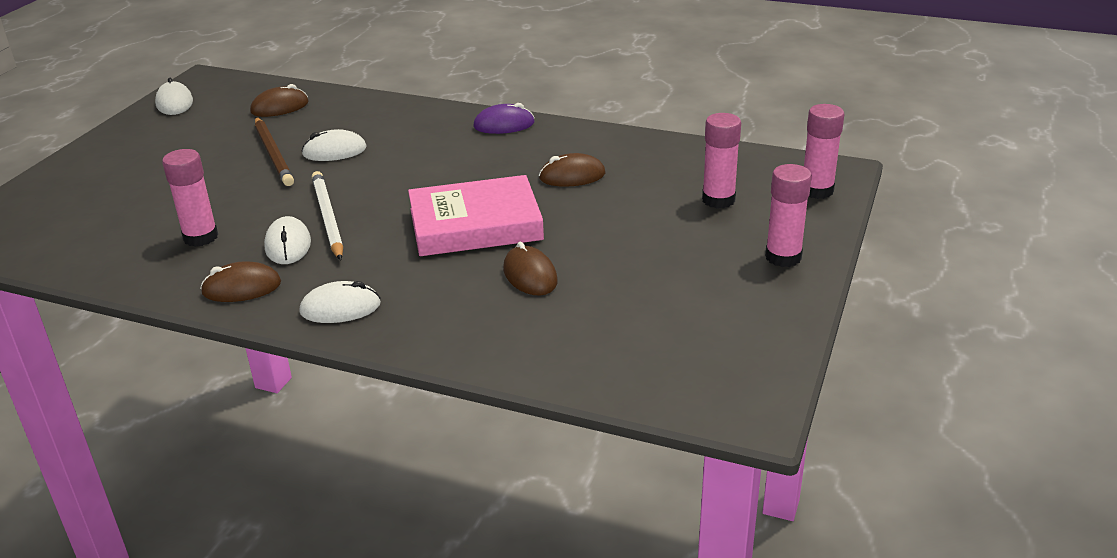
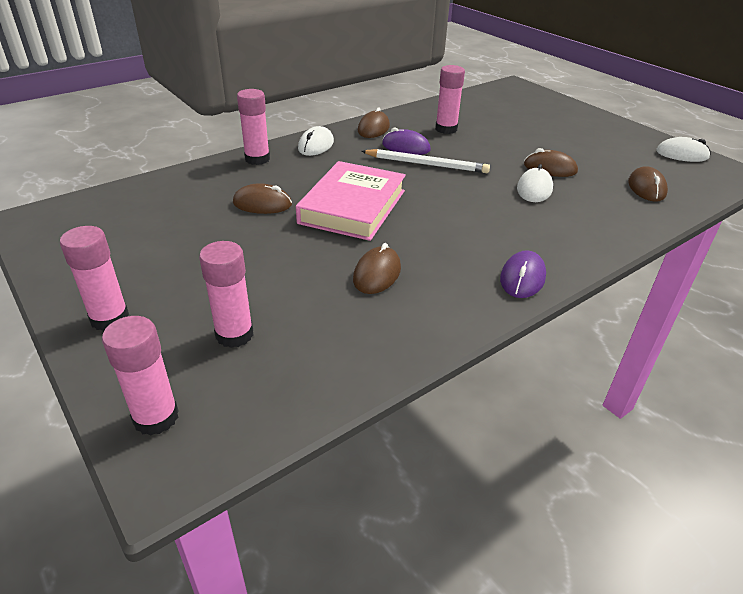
camera: 120 degrees right, 5 degrees up
(273, 154) = (550, 168): brown pencil -> brown mouse
(288, 245) = (406, 147): white mouse -> purple mouse
(426, 332) = (257, 159): none -> pink glue stick

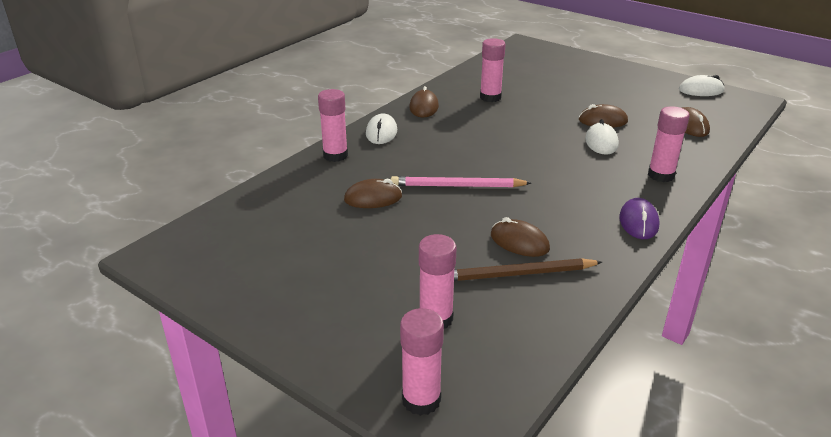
camera: 15 degrees left, 5 degrees down
(110, 318) = (313, 329): pink glue stick -> pink glue stick (661, 175)
(351, 307) = (517, 274): none -> brown pencil
(353, 207) = (457, 186): pink book -> pink pencil
(377, 274) = (519, 242): brown mouse -> brown mouse turned 60 degrees counterclockwise
(406, 147) = (466, 121): purple mouse -> none
(426, 164) = (495, 134): white pencil -> none

